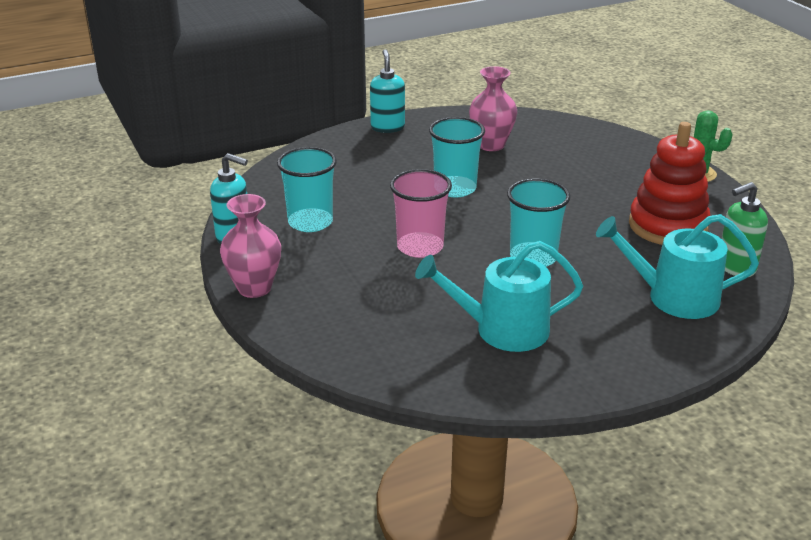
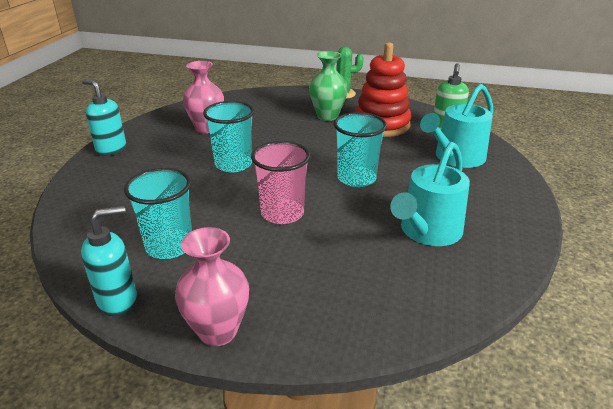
camera: 50 degrees left, 0 degrees up
(628, 189) = (327, 116): none -> green vase

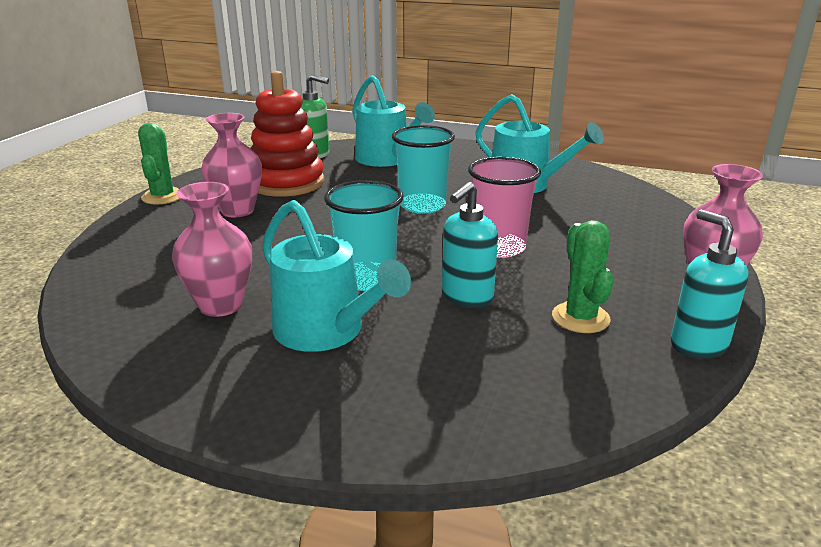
camera: 85 degrees left, 5 degrees down
(111, 149) = (261, 412): turquoise soap dispenser -> turquoise soap dispenser (466, 297)
(169, 246) = (580, 318): turquoise cup -> green cactus
(175, 157) = (325, 331): none -> turquoise watering can
(327, 116) = (237, 211): green vase -> pink vase

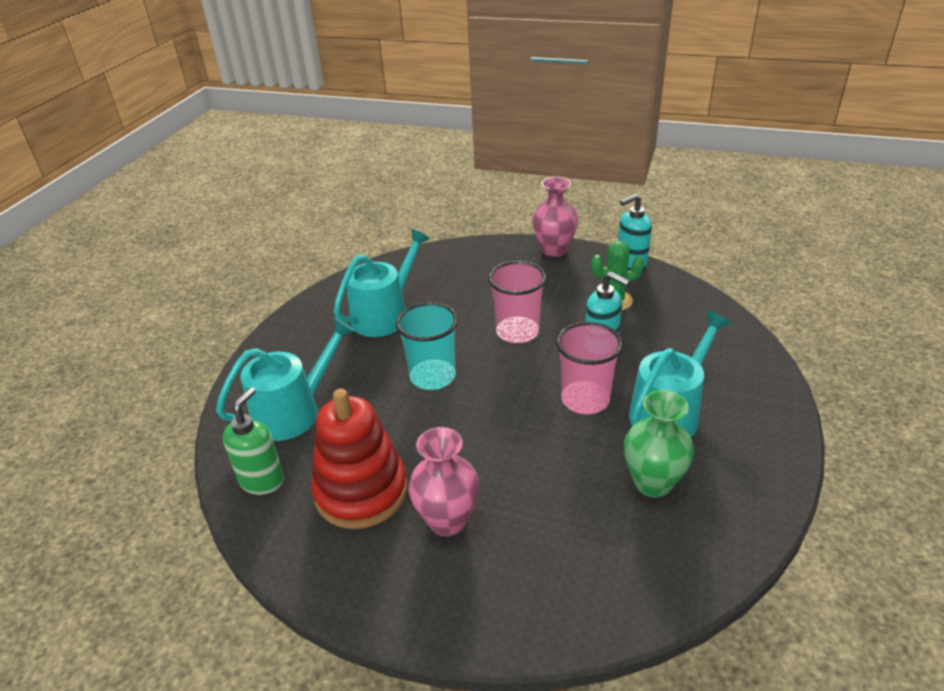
camera: 90 degrees left, 10 degrees up
(162, 197) = (401, 617): green cactus -> none
(220, 305) = (652, 483): pink vase -> green vase
(366, 279) = (585, 399): turquoise cup -> pink cup

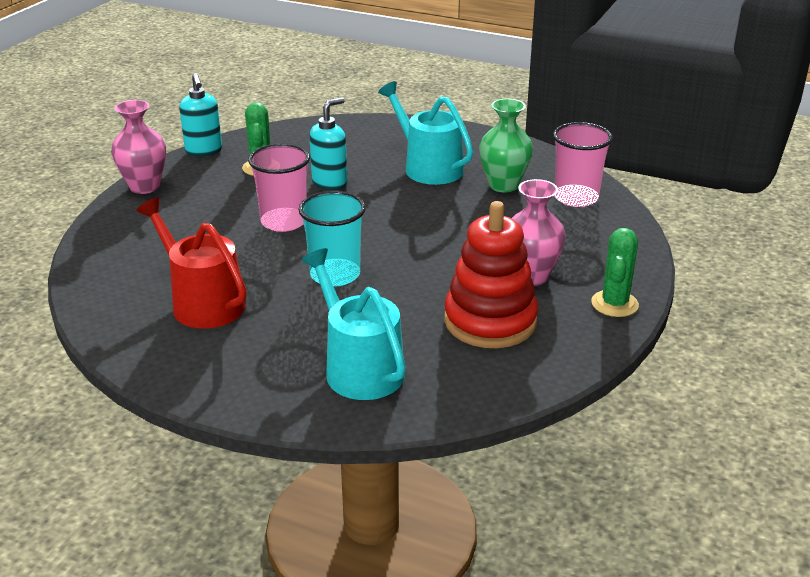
camera: 85 degrees left, 5 degrees down
(262, 480) = (463, 385): green soap dispenser -> none
(384, 315) = (203, 302): turquoise watering can -> red watering can
(397, 604) = (614, 304): none -> green cactus
(585, 399) = (400, 199): pink cup -> pink cup (576, 198)

